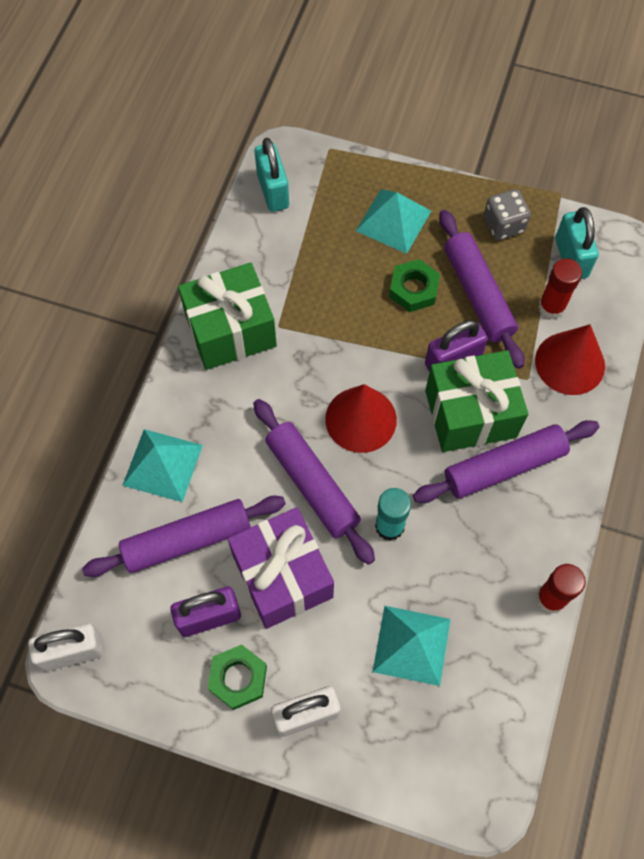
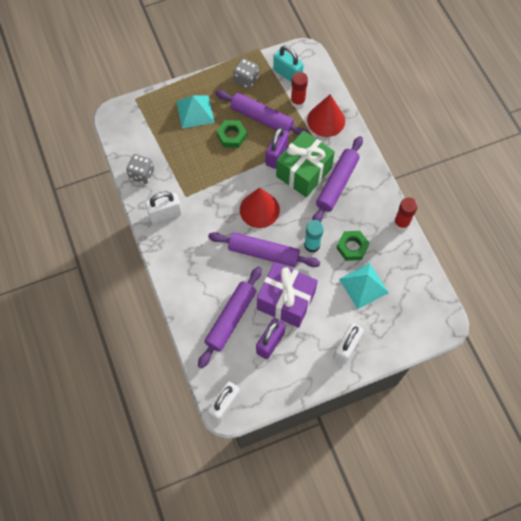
camera: 40 degrees left, 0 degrees up
(163, 465) = (189, 296): turquoise pyramid -> none
(230, 330) = (165, 214): green gift -> white padlock
(238, 678) = (305, 357): green nut -> green nut (352, 247)
(248, 255) = (142, 174): none -> grey dice
(272, 191) = (126, 137): turquoise padlock -> none

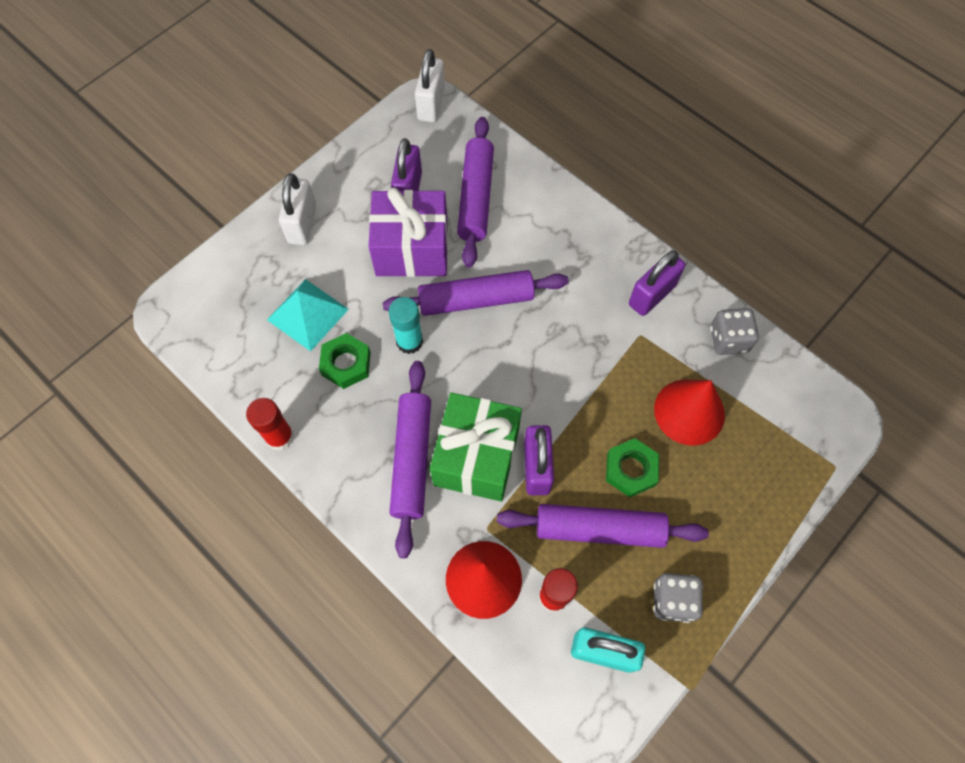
camera: 155 degrees right, 0 degrees up
(165, 214) = (651, 295): white padlock -> purple padlock
(195, 111) = (720, 489): turquoise pyramid -> none
(259, 209) = (516, 362): red cone -> red cone (689, 411)

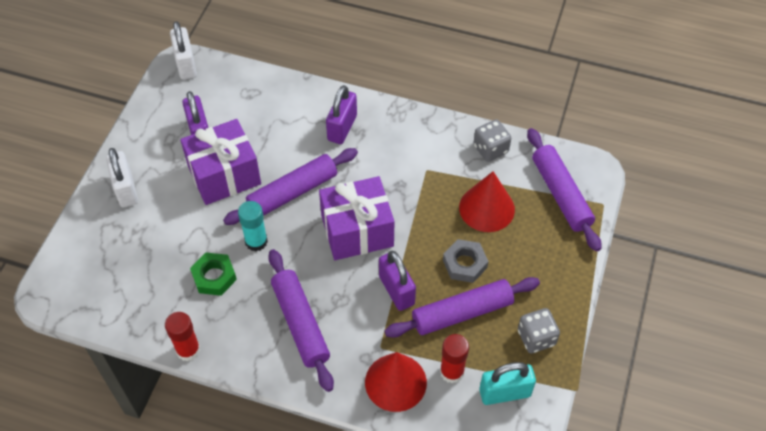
camera: 25 degrees left, 10 degrees down
(308, 314) = (165, 253): turquoise pyramid -> none
(476, 197) = (256, 119): purple rolling pin -> purple rolling pin (561, 194)
(476, 456) = (348, 301): green gift -> none
(526, 376) = (357, 231): none -> purple gift
(631, 470) = (465, 264): green nut -> grey nut
(651, 295) = (421, 139): purple padlock -> purple padlock (342, 128)

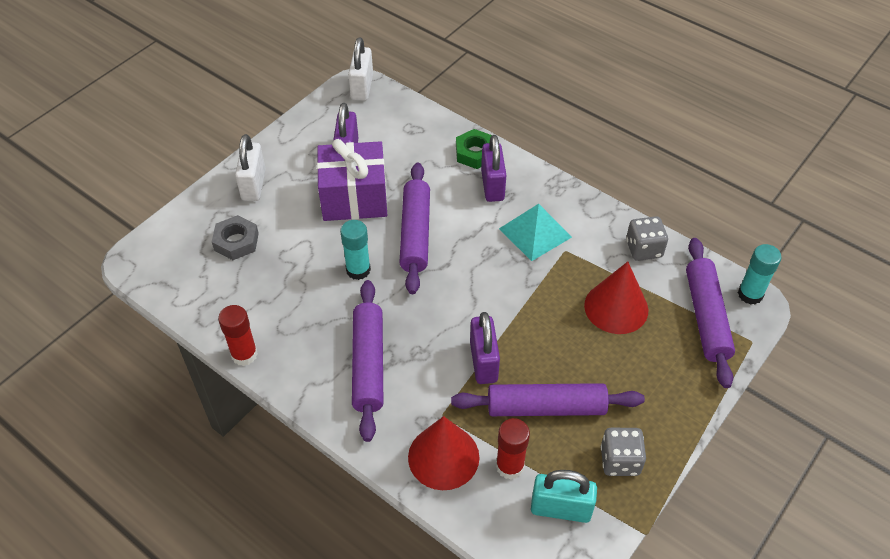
camera: 20 degrees right, 5 degrees down
(214, 277) = (301, 291): green nut -> green nut (475, 153)
(293, 192) = (415, 233): purple rolling pin -> purple rolling pin turned 75 degrees counterclockwise
(342, 128) = (492, 185): purple padlock -> purple padlock turned 45 degrees counterclockwise
(357, 231) = (466, 290): purple gift -> none
(395, 161) = (535, 232): none -> turquoise pyramid
(465, 264) = (569, 357): grey nut -> grey nut (236, 242)
(588, 164) = (750, 294): none -> turquoise glue stick

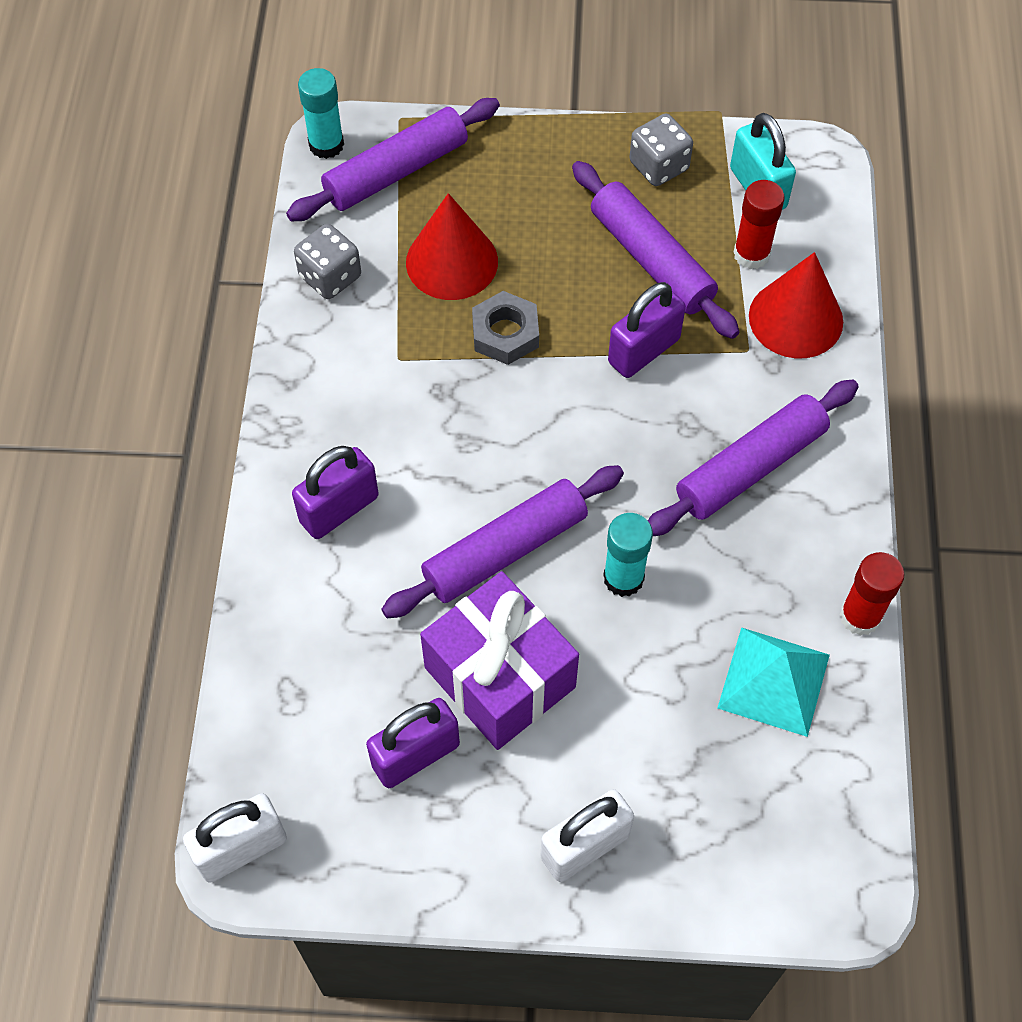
camera: 125 degrees left, 10 degrees up
(236, 242) = (706, 778): grey nut -> grey nut (505, 333)
(475, 153) = (286, 572): green nut -> none
(535, 232) = (392, 408): turquoise pyramid -> turquoise pyramid (773, 681)

